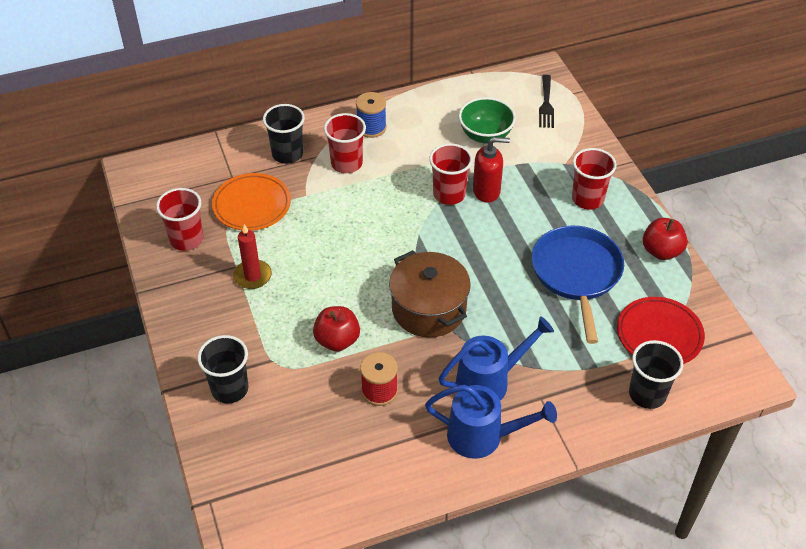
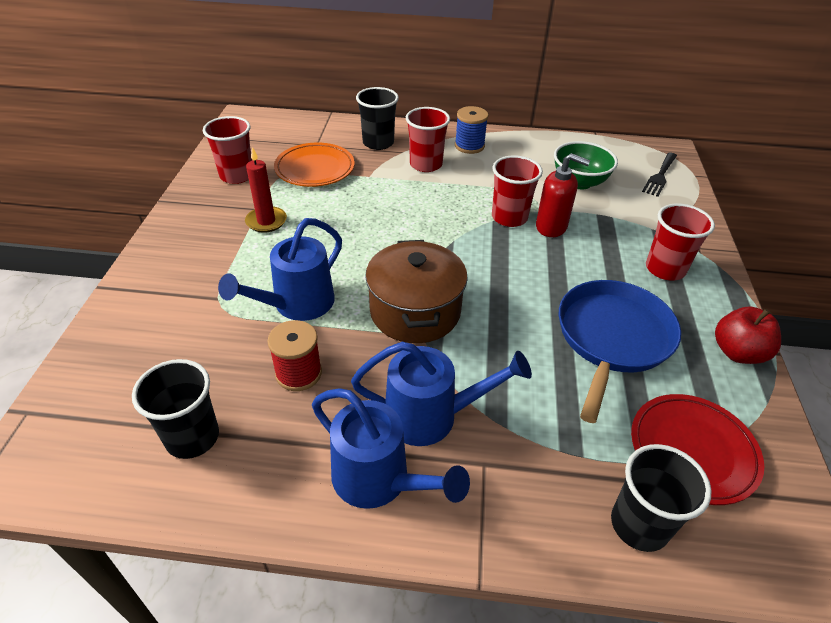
camera: 25 degrees right, 5 degrees down
(230, 389) = (155, 309): black cup -> black cup (192, 437)
(337, 340) = (296, 305): red apple -> blue watering can

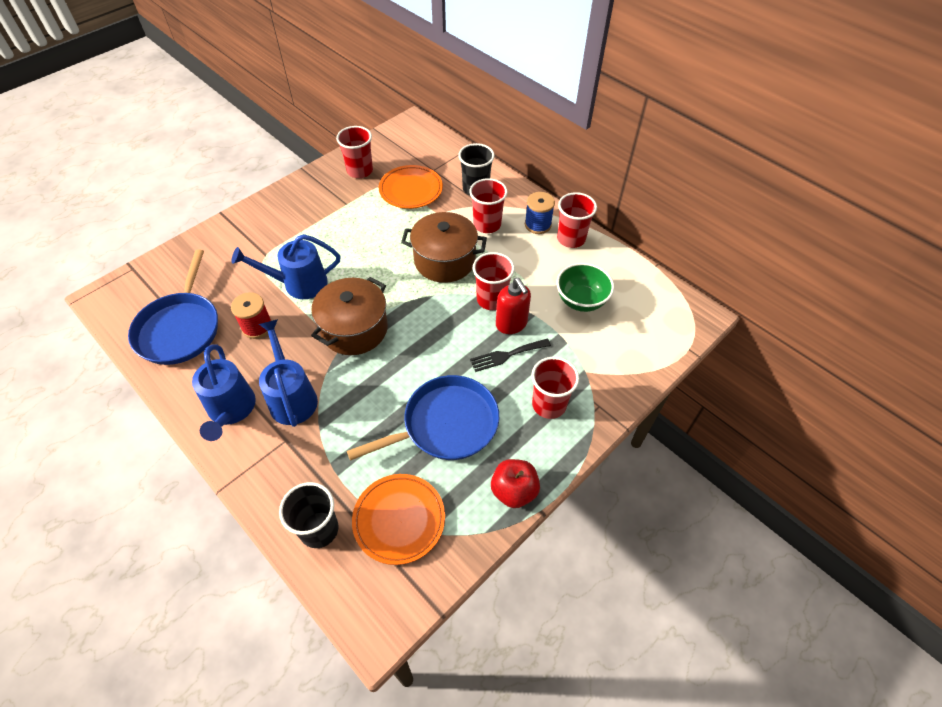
camera: 40 degrees right, 10 degrees up
(192, 437) = (180, 329): black cup -> blue pan
(266, 221) = (341, 216): red candle -> none
(425, 209) = (444, 260): none -> brown pot
(432, 416) = (291, 396): blue watering can -> blue watering can turned 150 degrees counterclockwise
(510, 144) = (571, 239): none -> red cup
(660, 176) = (656, 332): black fork -> black fork (507, 355)
(692, 451) = (399, 520): red plate -> orange plate

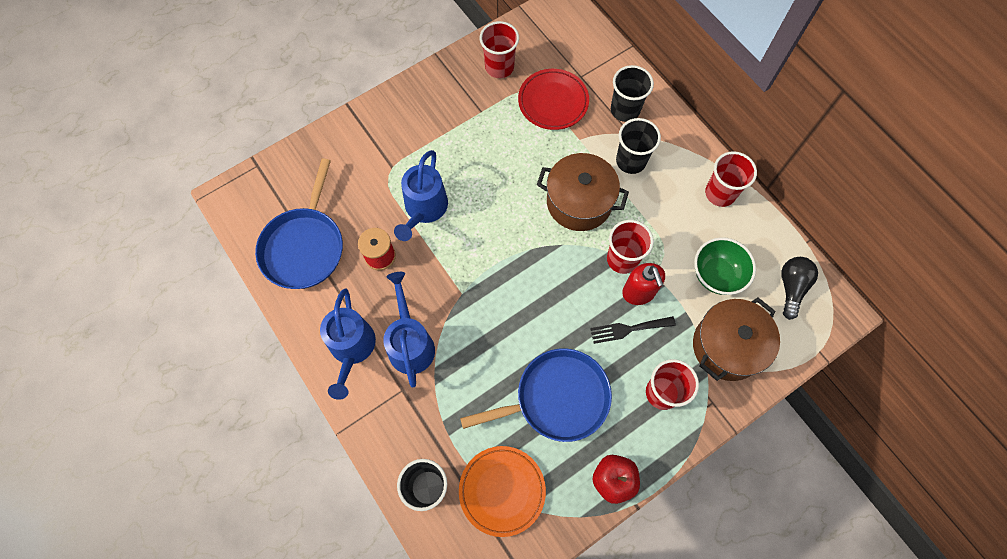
camera: 10 degrees right, 15 degrees up
(298, 284) = (424, 210): blue watering can -> blue watering can turned 75 degrees counterclockwise
(354, 329) = (477, 274): brown pot -> brown pot (727, 346)
(411, 190) = (553, 102): orange plate -> red plate
(487, 224) = (631, 161): red cup -> black cup
(538, 225) = (686, 169): blue spool -> none
(651, 302) = (791, 287): none -> black light bulb

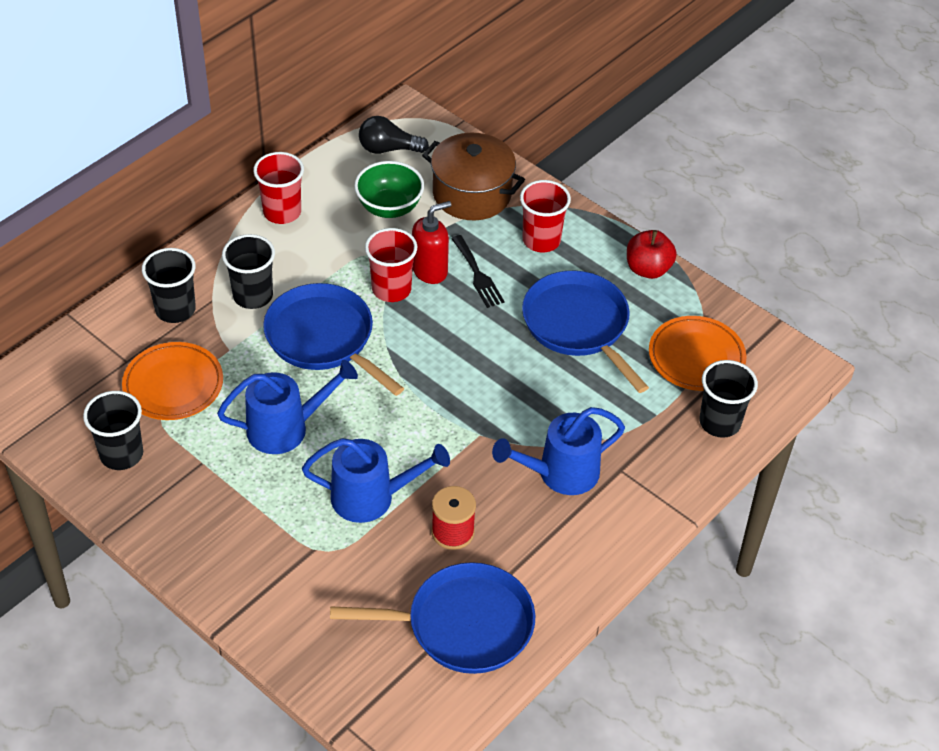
camera: 105 degrees left, 20 degrees down
(352, 349) = (588, 533): blue watering can -> blue watering can (287, 428)
(499, 67) = (121, 454): red cup -> black cup
(553, 102) = (173, 385): red plate -> orange plate
(579, 202) = (323, 338): brown pot -> blue pan

